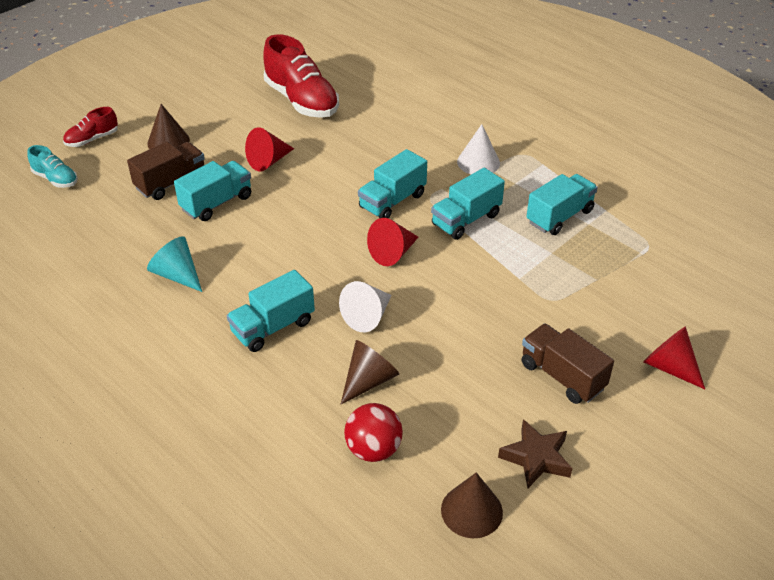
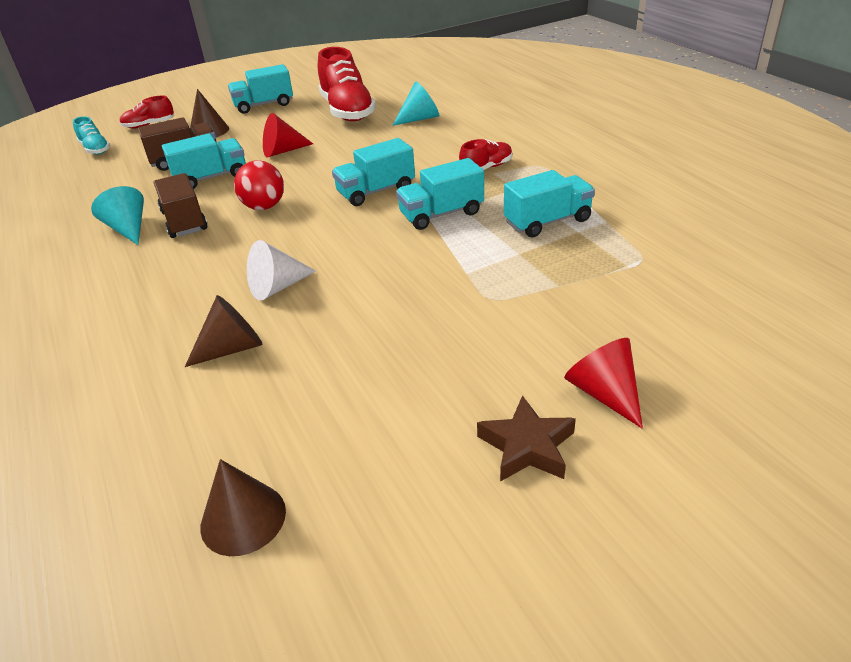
camera: 20 degrees right, 5 degrees down
(273, 327) = (177, 283): turquoise truck -> turquoise truck (264, 105)
(373, 449) = (183, 421): red ball -> red ball (264, 207)
(382, 106) = (419, 119): none -> turquoise cone
(393, 253) = (345, 234): red cone -> none
(478, 162) = (486, 168): white cone -> red shoe
(536, 458) = (366, 470): brown star -> brown star (527, 446)
(562, 376) = (456, 380): brown truck -> brown truck (184, 221)

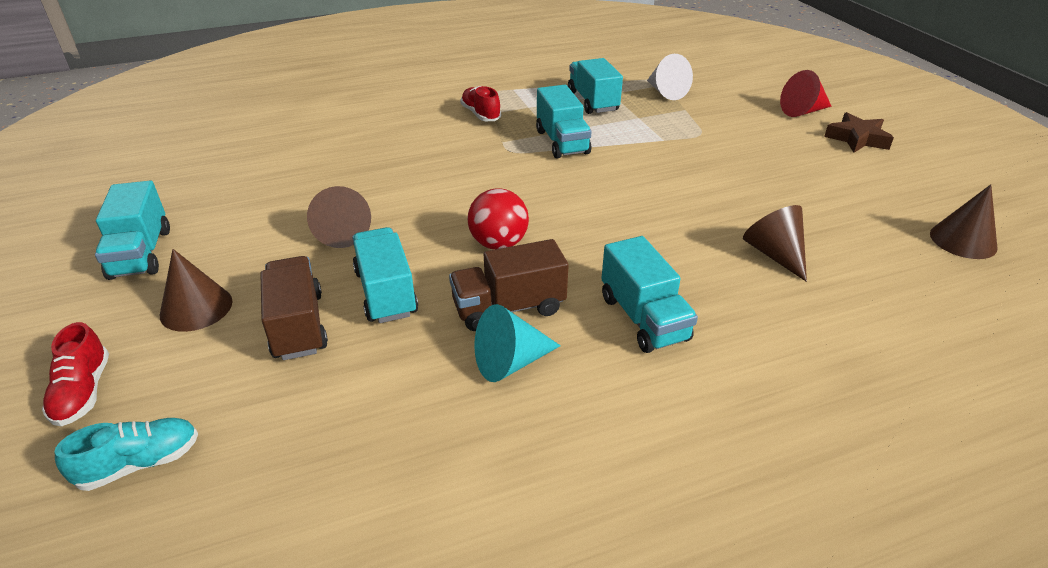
camera: 85 degrees left, 0 degrees up
(277, 287) = (675, 231): white cone -> white cone (665, 92)
(283, 151) = (342, 232): red cone -> brown cone
(347, 111) = (250, 182): red shoe -> none
(376, 191) = (498, 172): turquoise truck -> turquoise truck (643, 318)
(419, 119) = (328, 137): turquoise cone -> none

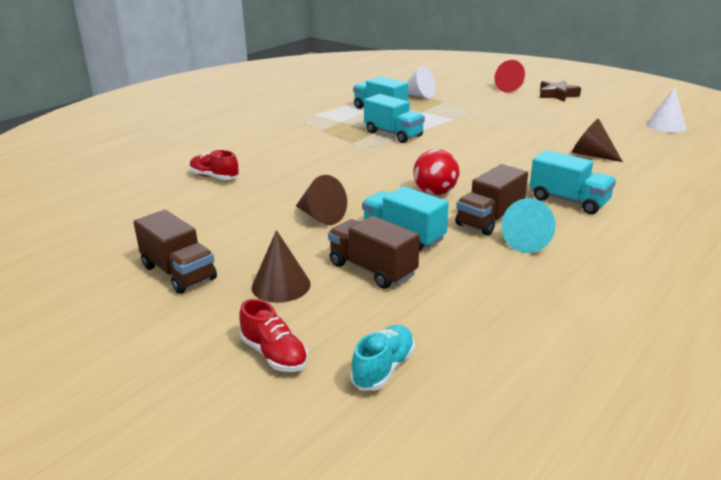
camera: 30 degrees left, 10 degrees down
(141, 253) = (178, 273): turquoise truck -> brown truck
(481, 114) = (314, 132): red shoe -> red shoe (214, 177)
(963, 240) = (666, 126): brown cone -> white cone

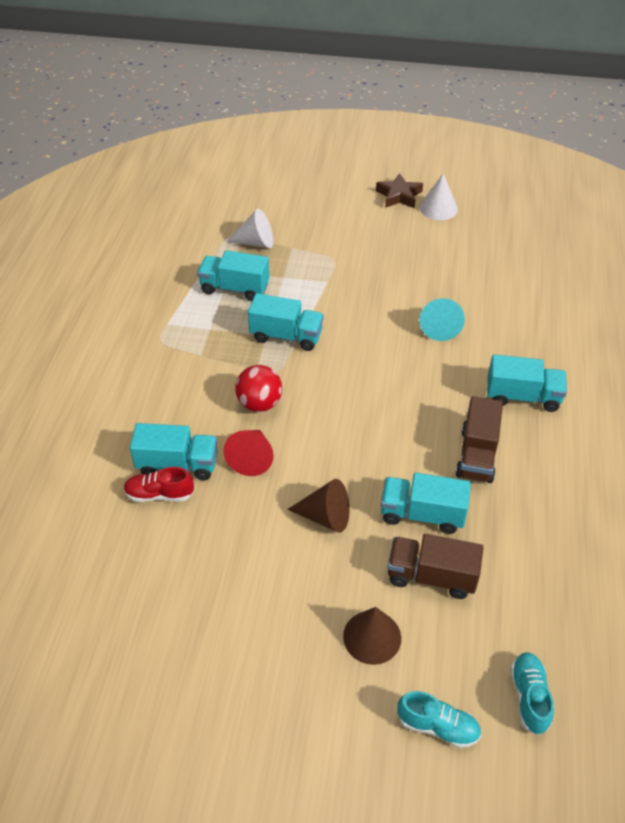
camera: 30 degrees left, 20 degrees up
(178, 273) = (264, 665): brown truck -> none
(244, 168) = (177, 464): none -> turquoise truck
(274, 355) = (437, 726): red shoe -> turquoise shoe
(435, 193) = (402, 431): red ball -> red ball (259, 404)
(511, 88) = (344, 195): red cone -> red cone (252, 458)
(530, 242) = (529, 475): turquoise cone -> turquoise cone (439, 327)
(591, 155) = (497, 308): brown cone -> none
(666, 126) = (531, 228): white cone -> white cone (438, 208)

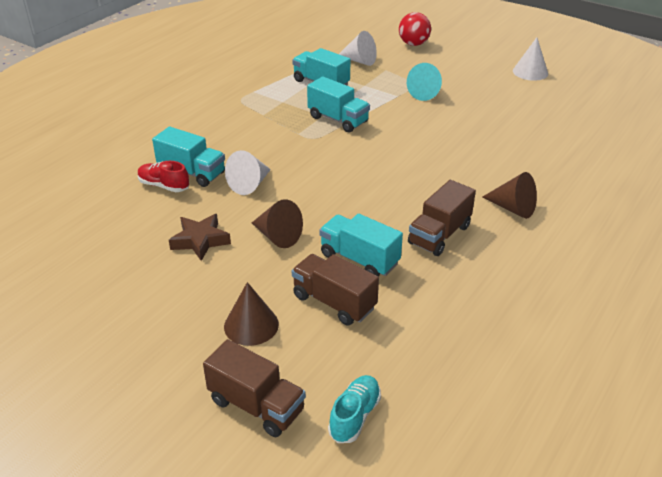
camera: 25 degrees right, 10 degrees down
(252, 458) = (250, 184): red cone -> white cone
(259, 404) = (283, 154): red ball -> red ball (413, 44)
(399, 196) = (501, 58): brown star -> brown star (200, 240)
(437, 726) = (256, 405): turquoise shoe -> brown truck
(439, 327) = (472, 145): turquoise cone -> turquoise cone (426, 93)
(522, 396) = (513, 208): turquoise truck -> brown cone

